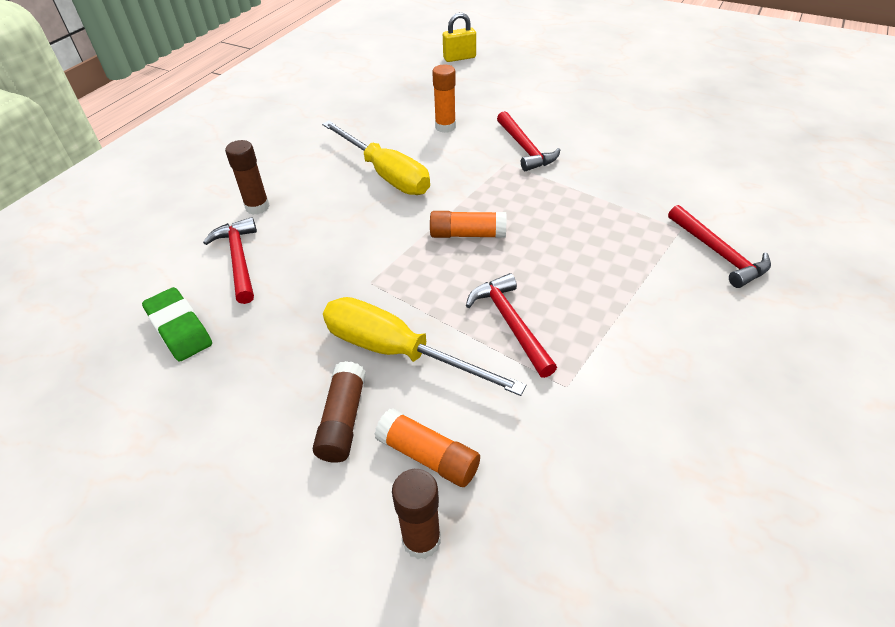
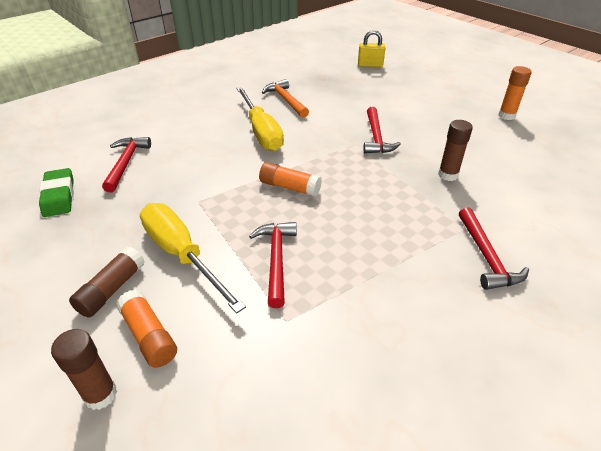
camera: 20 degrees right, 5 degrees down
(257, 207) = (162, 133): brown glue stick -> brown glue stick (448, 175)
(388, 126) = (286, 100): none -> orange hammer
(445, 127) = (326, 109): orange glue stick -> orange glue stick (506, 116)

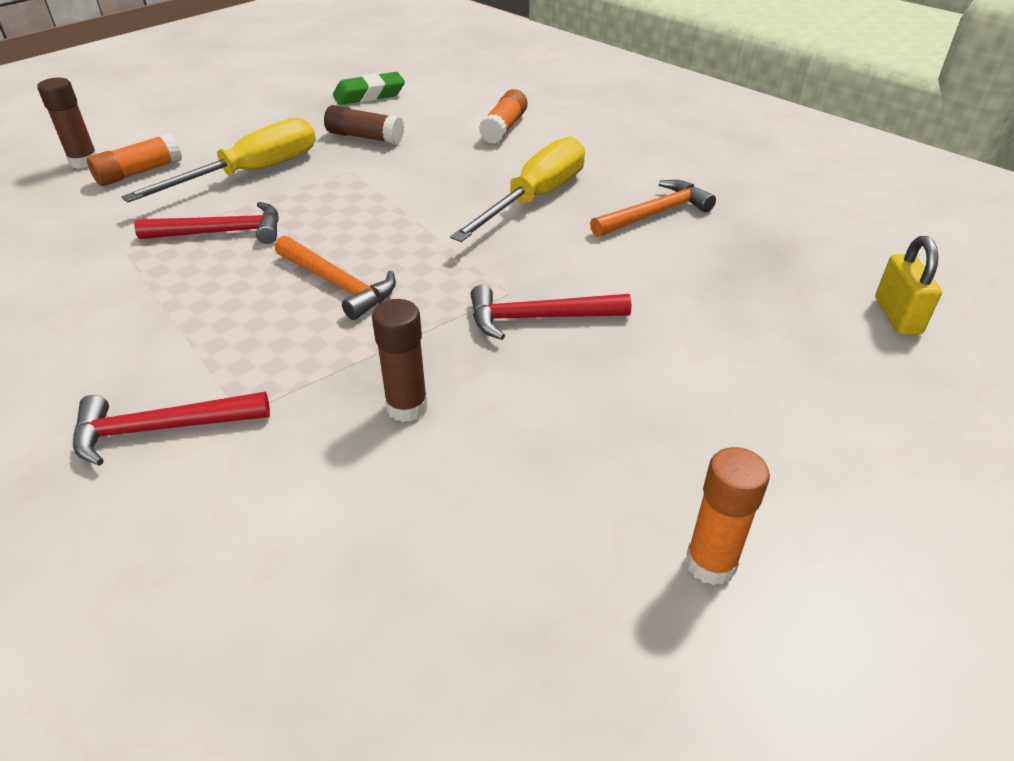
camera: 85 degrees right, 0 degrees up
(111, 289) = (210, 145): brown glue stick -> brown glue stick (365, 137)
(126, 163) = (436, 117): red hammer -> none
(261, 131) = (535, 199): yellow screwdriver -> yellow screwdriver turned 150 degrees clockwise
(289, 187) = (377, 233): orange glue stick -> orange glue stick (504, 128)
(346, 200) = (338, 284): none -> orange hammer

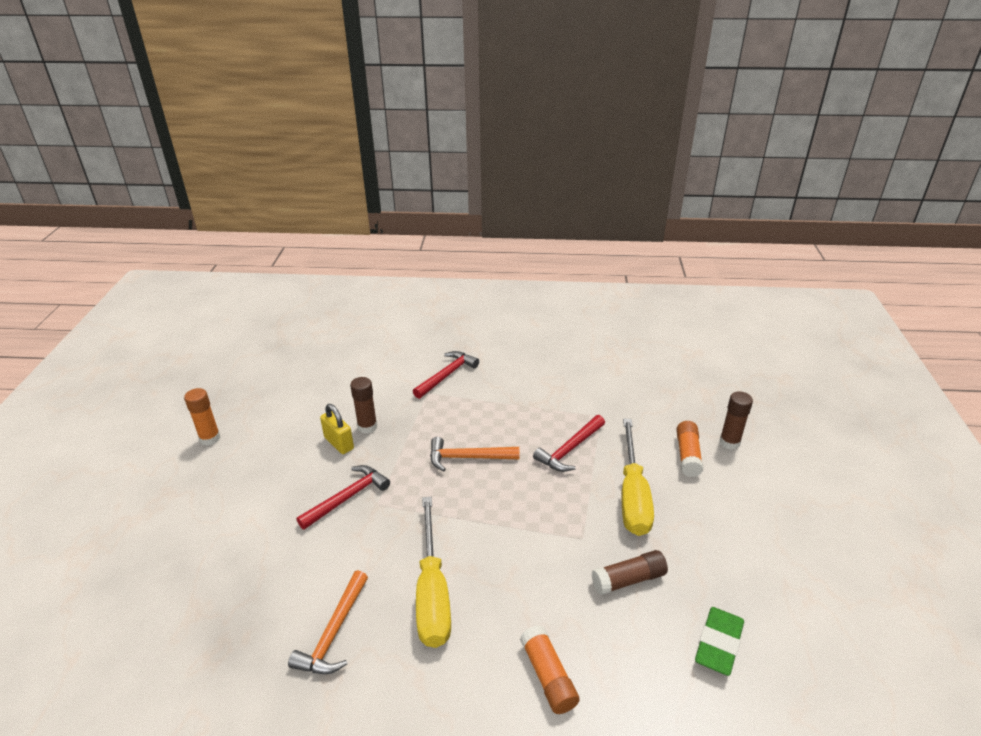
camera: 140 degrees right, 5 degrees down
(897, 316) = (126, 625): yellow padlock -> yellow padlock (339, 443)

